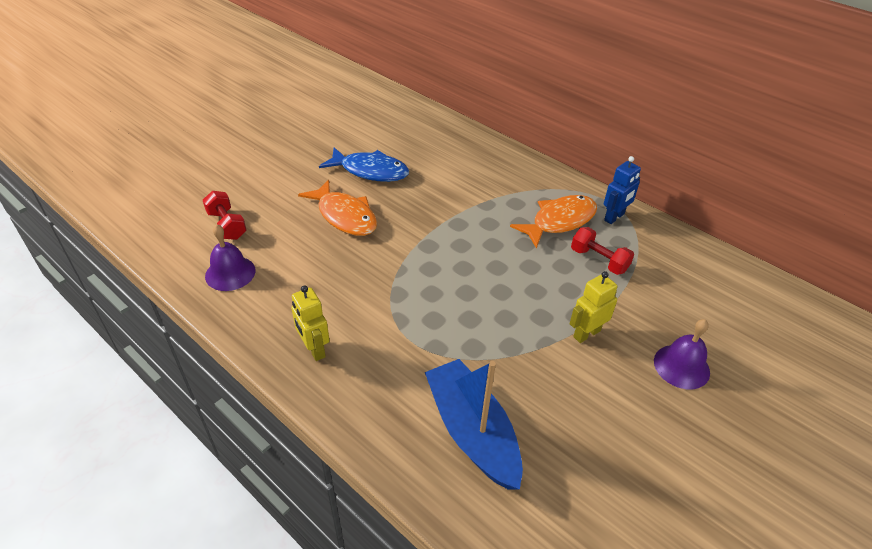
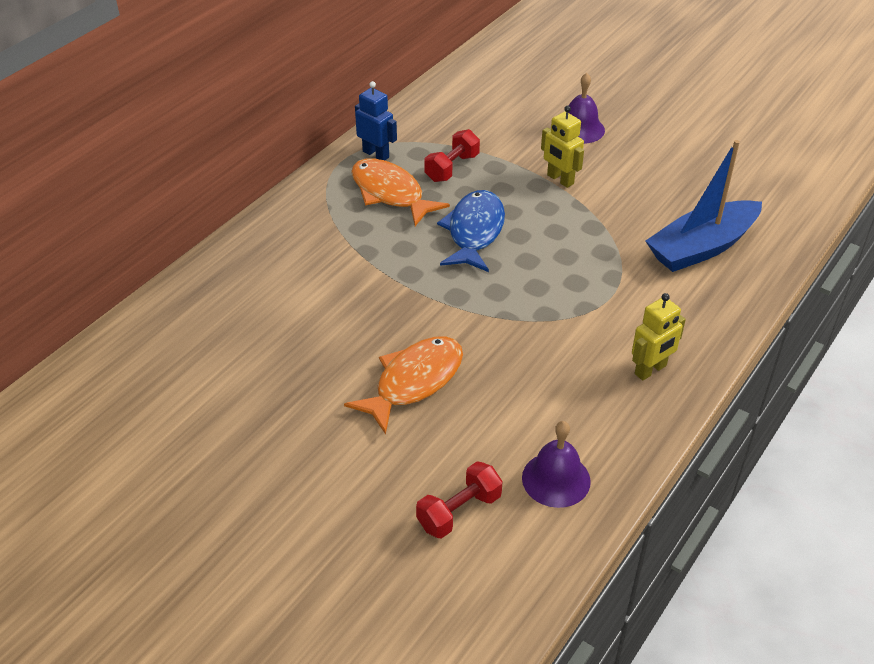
camera: 95 degrees left, 0 degrees up
(370, 171) = (304, 370): blue fish -> blue fish (474, 232)

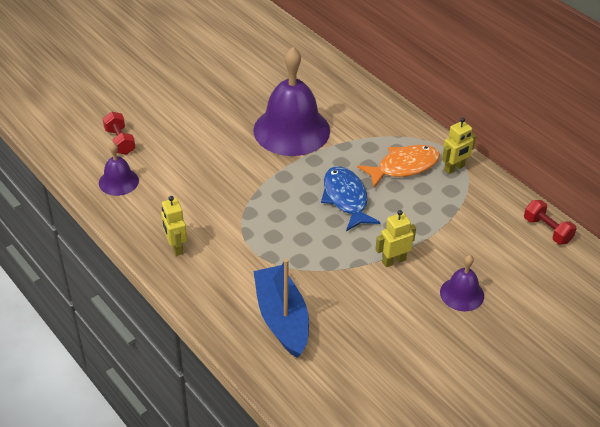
camera: 105 degrees right, 0 degrees up
(352, 308) = (291, 130): none -> purple bell
(376, 154) = (454, 168): blue robot -> yellow robot
(414, 382) = (218, 143): orange fish -> none
(452, 168) = (426, 204): red dumbbell -> red dumbbell (547, 230)
(474, 232) = (346, 199): blue fish -> blue fish turned 135 degrees counterclockwise

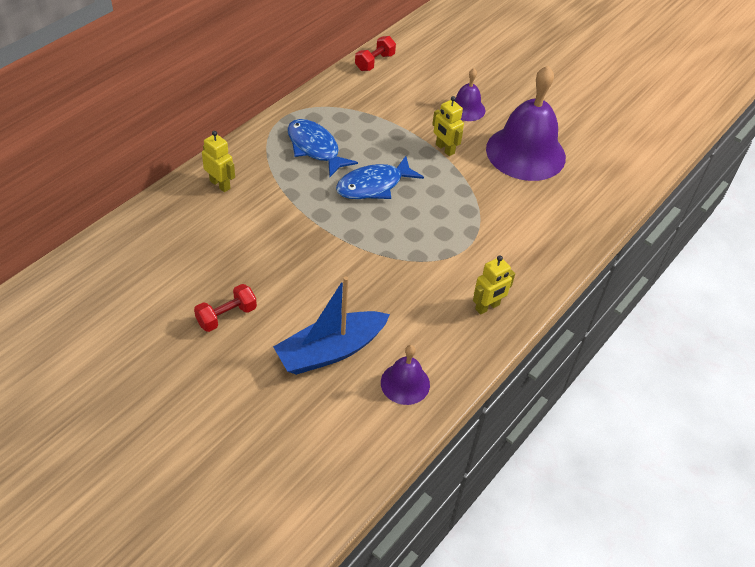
camera: 105 degrees left, 5 degrees up
(120, 141) = (331, 401): red dumbbell -> red dumbbell (226, 316)
(282, 318) = (542, 214): blue boat -> blue boat (330, 351)
(291, 130) = (274, 238): purple bell -> purple bell (525, 153)
(403, 167) = (315, 148): orange fish -> blue fish
(454, 168) = (308, 115): yellow robot -> yellow robot (220, 184)

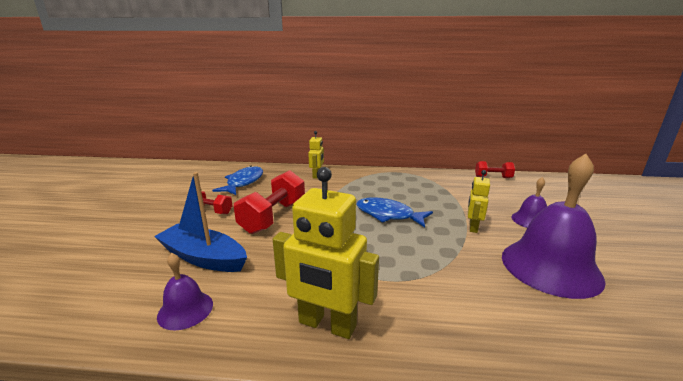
camera: 60 degrees right, 25 degrees down
(295, 269) = (273, 217): none -> red dumbbell
(315, 148) = (387, 187): blue fish -> blue fish (243, 182)
(487, 307) = (327, 325): yellow robot -> yellow robot, size x1.84

